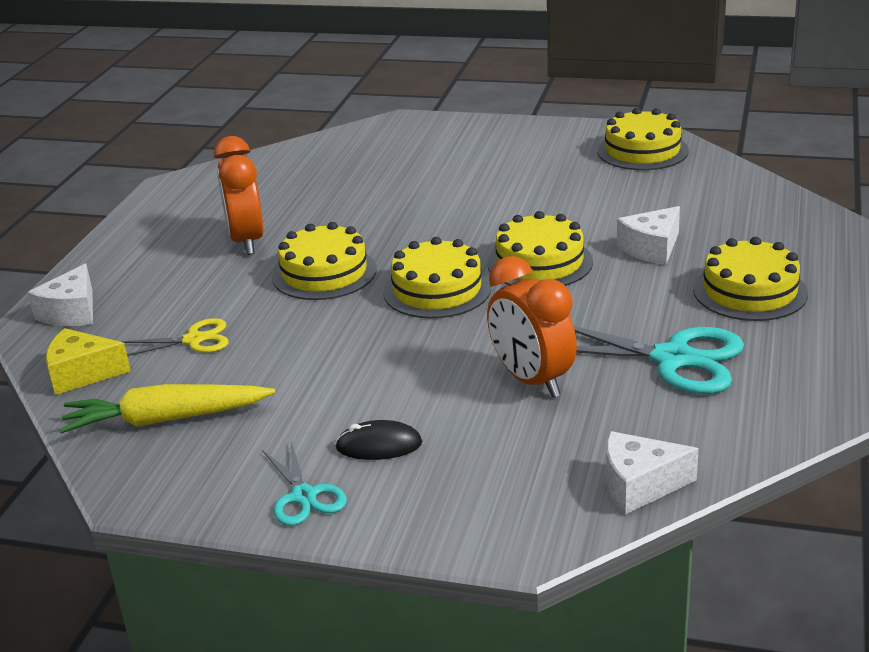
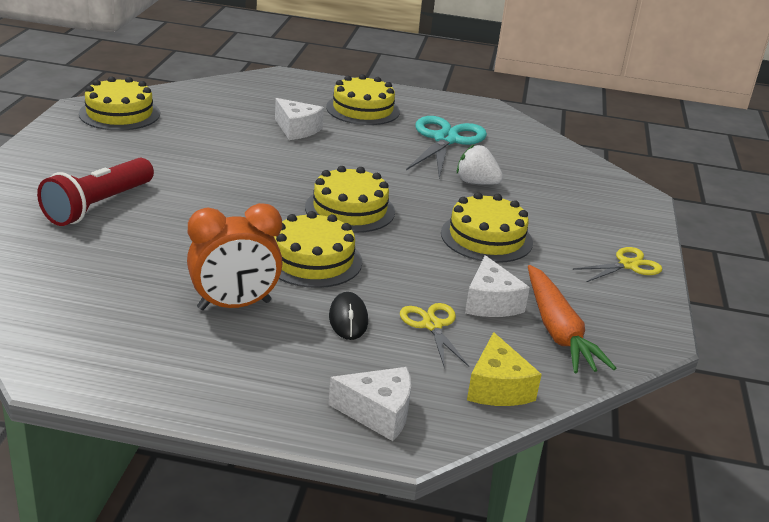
camera: 100 degrees left, 0 degrees up
(165, 419) = (558, 331): yellow carrot -> orange carrot
(304, 496) = (628, 265): turquoise scissors -> yellow scissors
(379, 445) = (564, 237): black mouse -> black mouse (348, 319)
(425, 168) = (98, 206): none -> red flashlight
(532, 380) = (476, 183): orange clock -> white strawberry
(539, 262) = (311, 168): yellow cake -> yellow cake (486, 237)
(639, 485) = (576, 162): white cheese -> white cheese (490, 303)

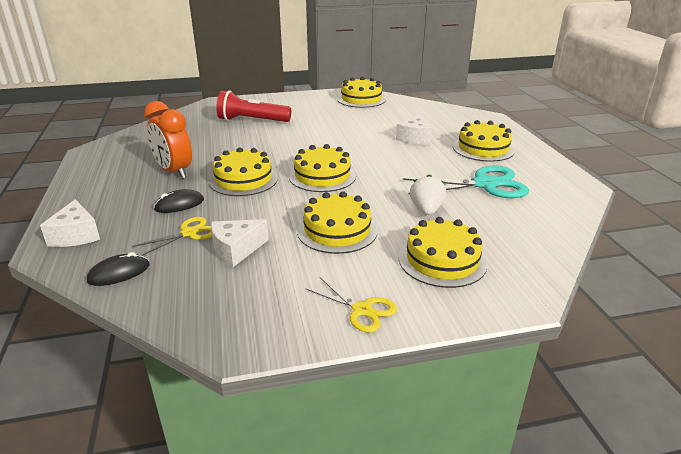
camera: 70 degrees right, 0 degrees up
(497, 388) = (119, 273): yellow cheese -> black mouse
(558, 331) = (213, 287): orange carrot -> none
(570, 207) = (442, 260): none -> yellow cake

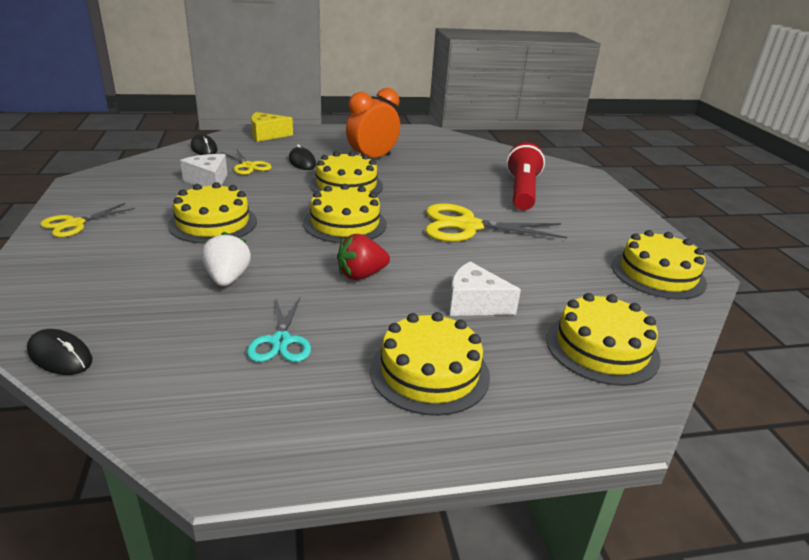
camera: 90 degrees right, 0 degrees up
(76, 235) = (267, 135): white cheese -> yellow cheese
(315, 138) = (468, 226): none -> yellow scissors
(398, 167) = (361, 275): none -> red strawberry
(426, 210) = (227, 278): white strawberry -> white strawberry turned 105 degrees counterclockwise
(442, 260) = (112, 272): yellow cake -> yellow cake (602, 348)
(485, 184) = (281, 341): turquoise scissors -> turquoise scissors, size x0.57
(552, 252) = (60, 356): none -> black mouse

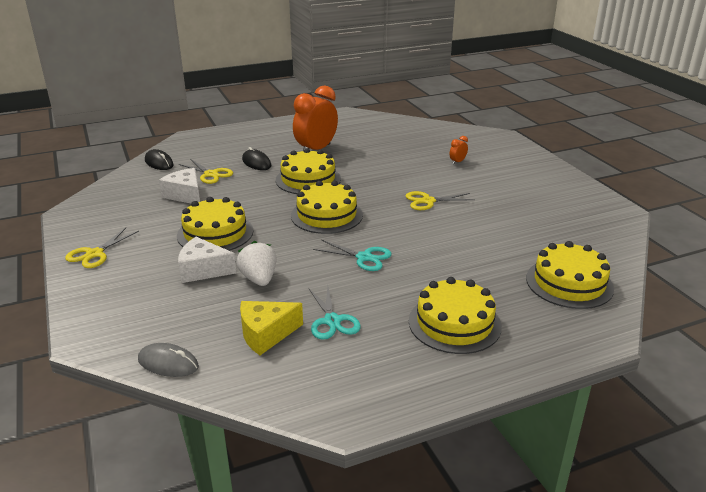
camera: 10 degrees left, 0 degrees up
(60, 356) = (168, 363): black mouse -> grey mouse
(267, 135) = (208, 140): yellow cheese -> yellow cheese (266, 334)
(361, 275) = (364, 257): red strawberry -> turquoise scissors
(468, 226) = (428, 201): yellow scissors -> yellow scissors, size x0.57
(474, 304) = (463, 265): white cheese -> white cheese (203, 270)
(522, 191) = (457, 162): red flashlight -> orange clock
(658, 274) = (589, 217): yellow cake -> none

